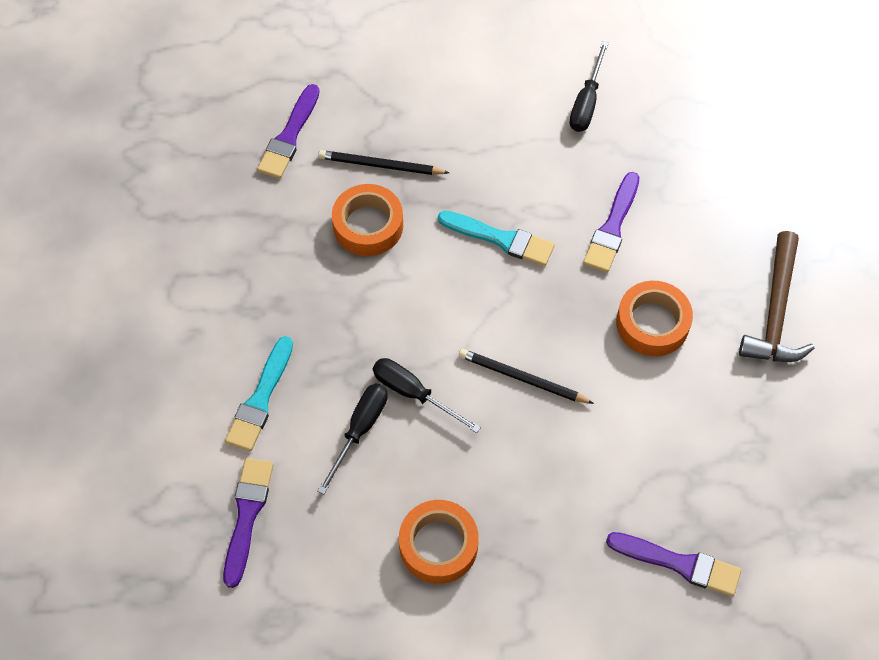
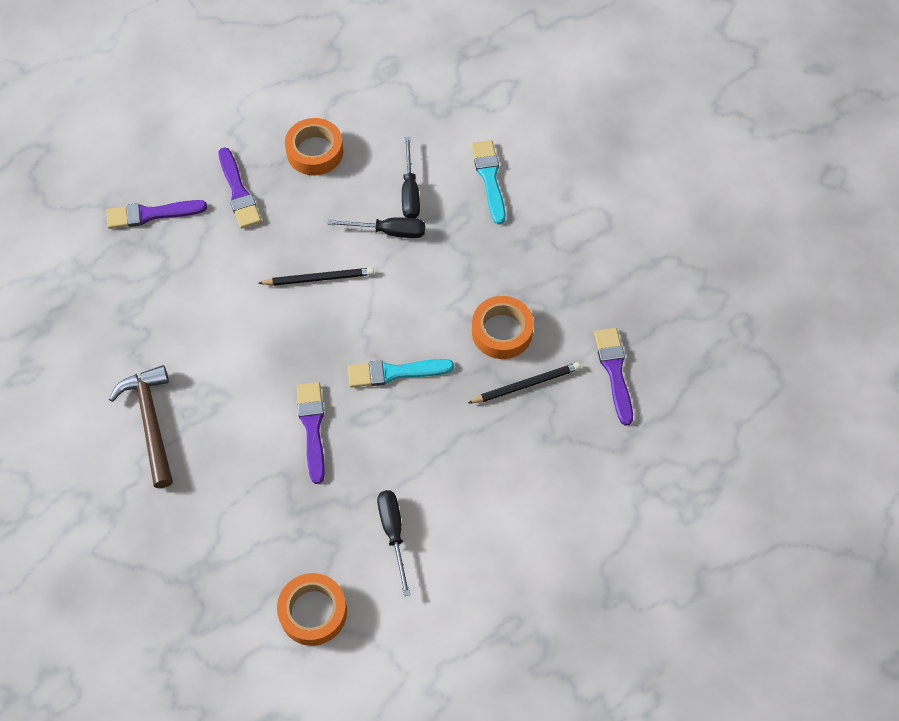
camera: 150 degrees right, 0 degrees up
(247, 515) = (446, 111): purple brush -> purple brush (238, 192)
(652, 323) = (243, 365): orange tape -> orange tape (313, 612)

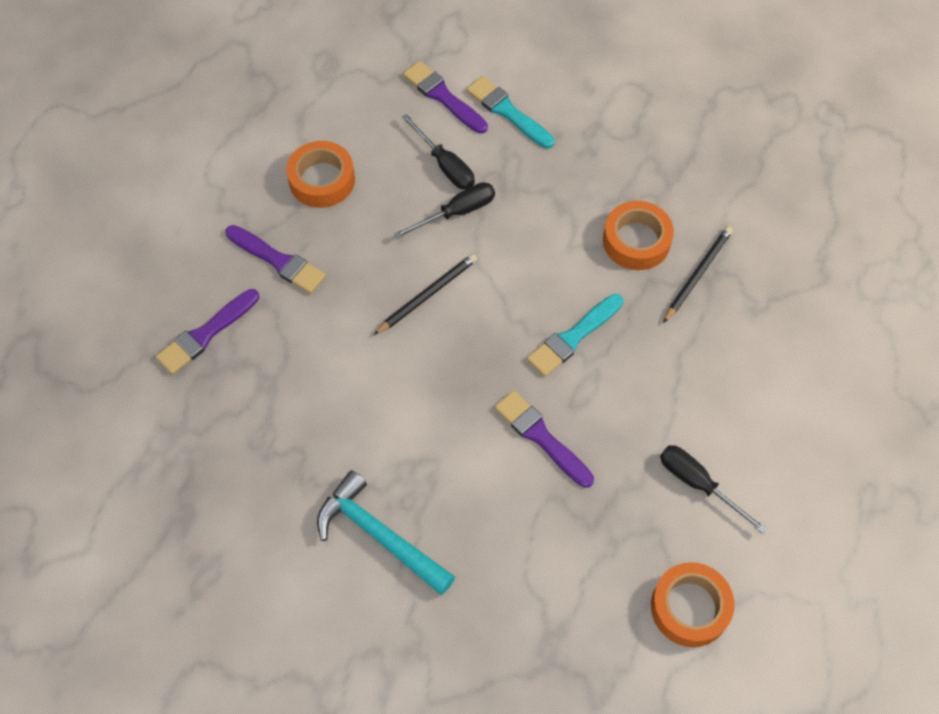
camera: 35 degrees left, 0 degrees up
(150, 422) = (379, 535): brown hammer -> turquoise hammer
(614, 371) = (761, 216): purple brush -> purple brush (443, 96)

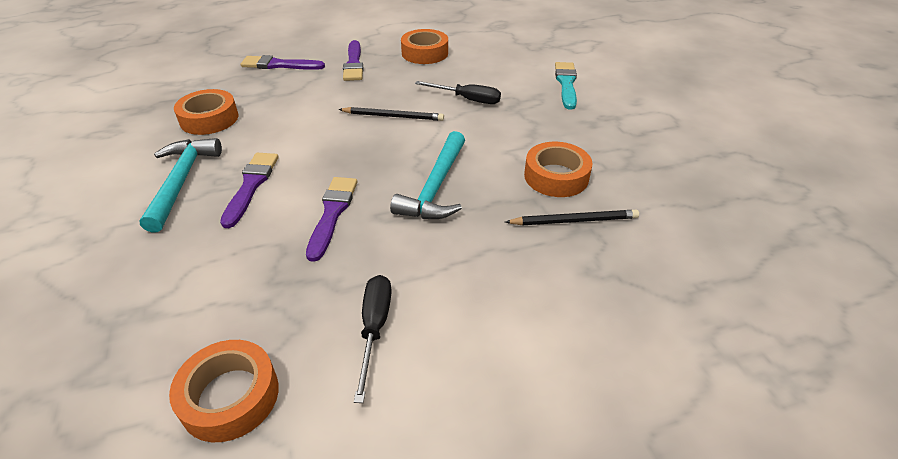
camera: 50 degrees right, 20 degrees down
(272, 461) = (209, 119): none -> orange tape
(443, 96) = (538, 61): purple brush -> purple brush (251, 185)
(445, 165) = (494, 81): black screwdriver -> none
(573, 337) = (436, 187): turquoise brush -> turquoise hammer

